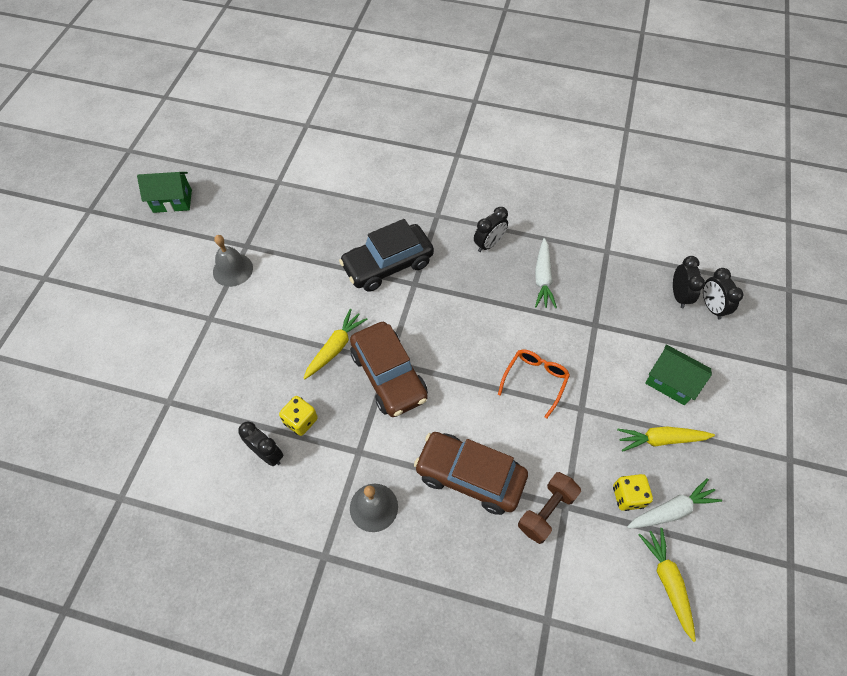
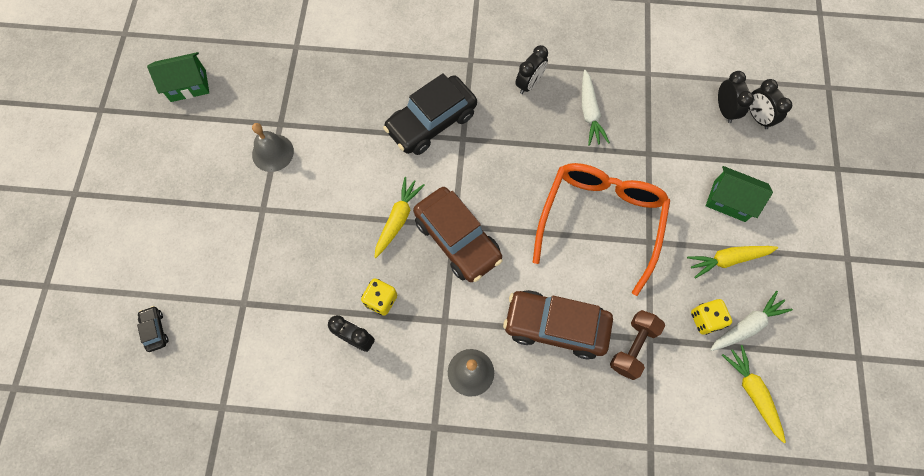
camera: 10 degrees left, 10 degrees up
(79, 413) = (155, 330): none -> black car
(535, 380) = (600, 220): orange glasses -> orange glasses, size x2.01

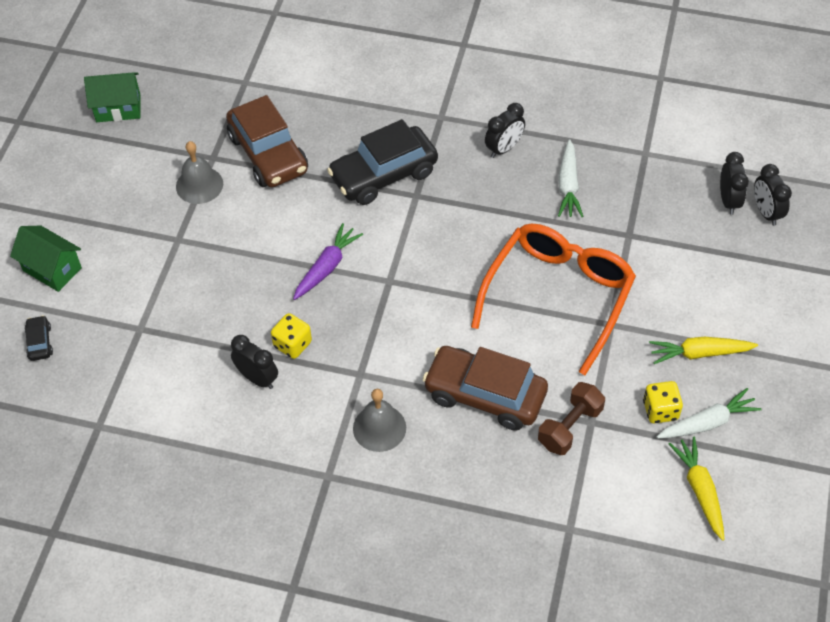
camera: 10 degrees right, 15 degrees down
(398, 219) = (326, 267): yellow carrot -> purple carrot
(457, 239) = (390, 295): brown car -> brown car (268, 154)
(729, 201) = (714, 294): green house -> green house (52, 269)

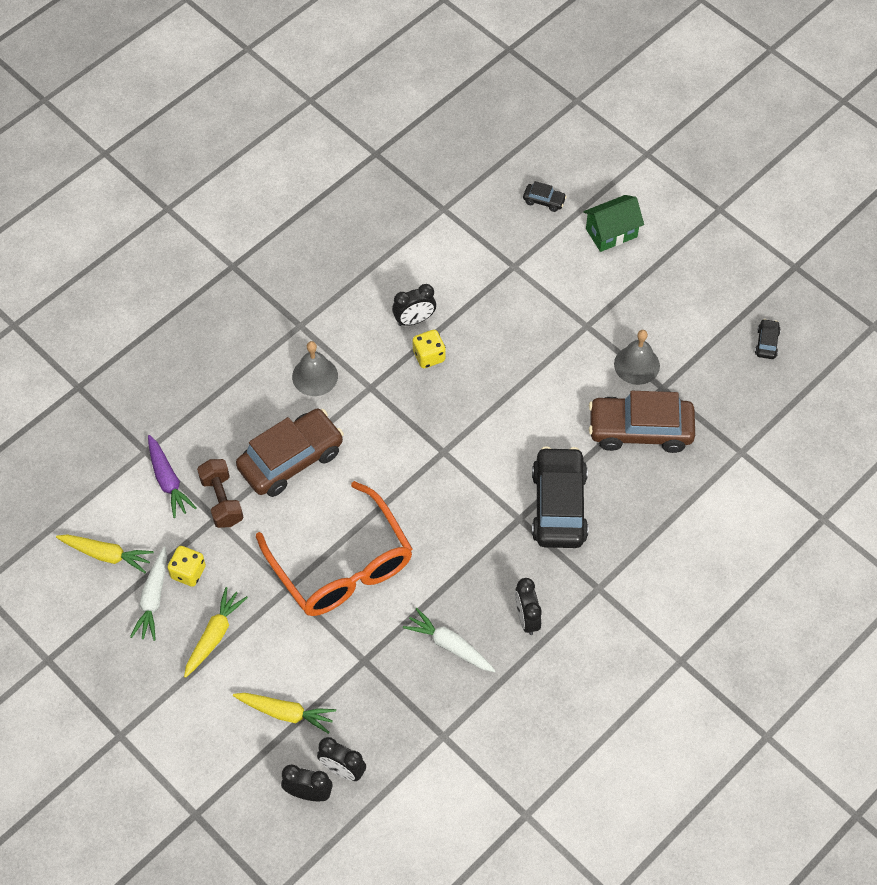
camera: 120 degrees right, 5 degrees up
(118, 108) = (766, 343): green house -> black car
(326, 267) = (487, 414): purple carrot -> purple carrot (168, 480)
(718, 263) = (285, 713): none -> yellow carrot

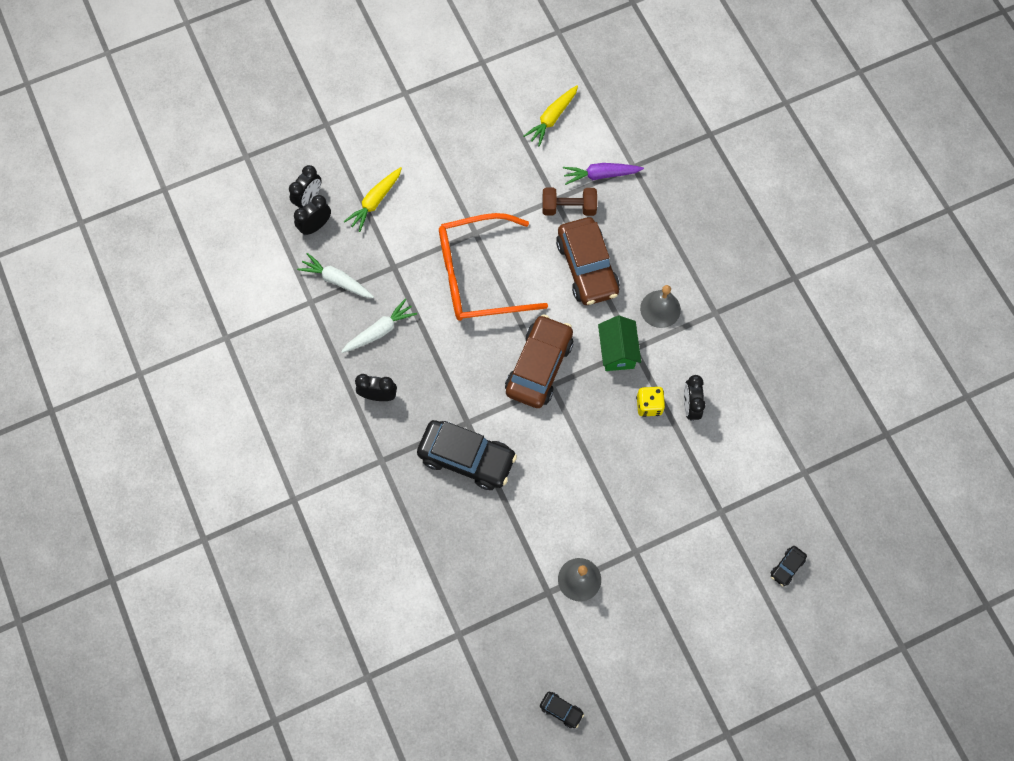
camera: 110 degrees right, 10 degrees up
(153, 598) = (503, 140): white carrot -> white carrot (337, 280)
(188, 572) = (515, 168): yellow dice -> none
(214, 635) = (456, 172): yellow carrot -> none
(611, 233) = (731, 616): green house -> green house (617, 351)
(640, 430) = (512, 554): brown car -> brown car (539, 366)

